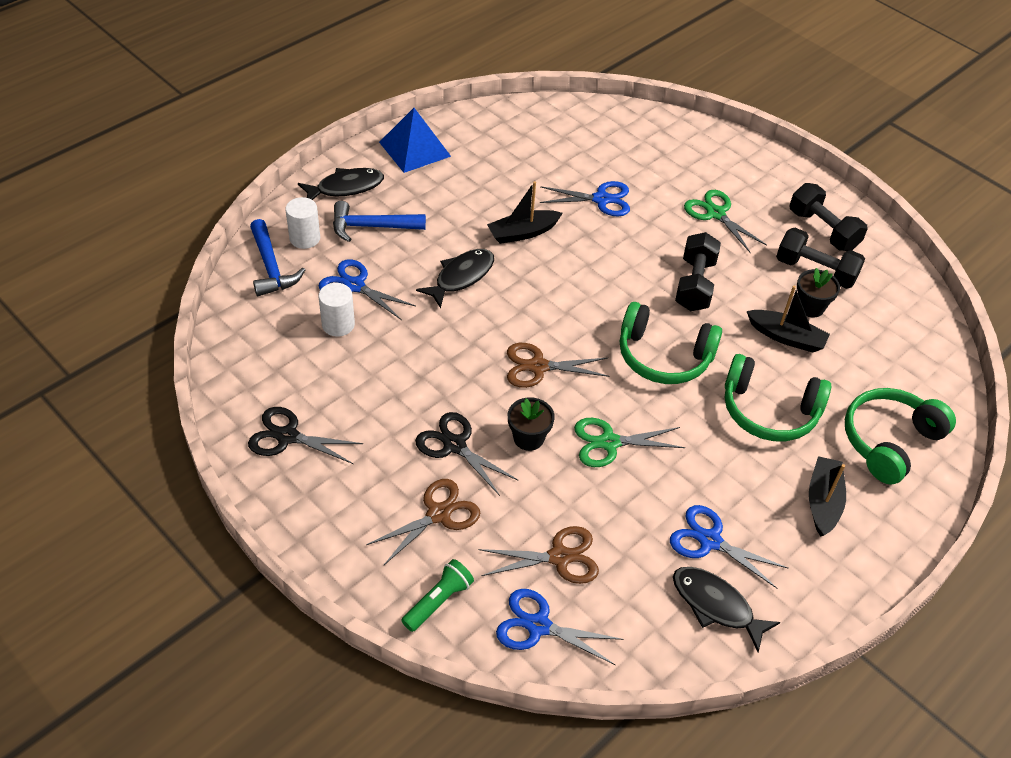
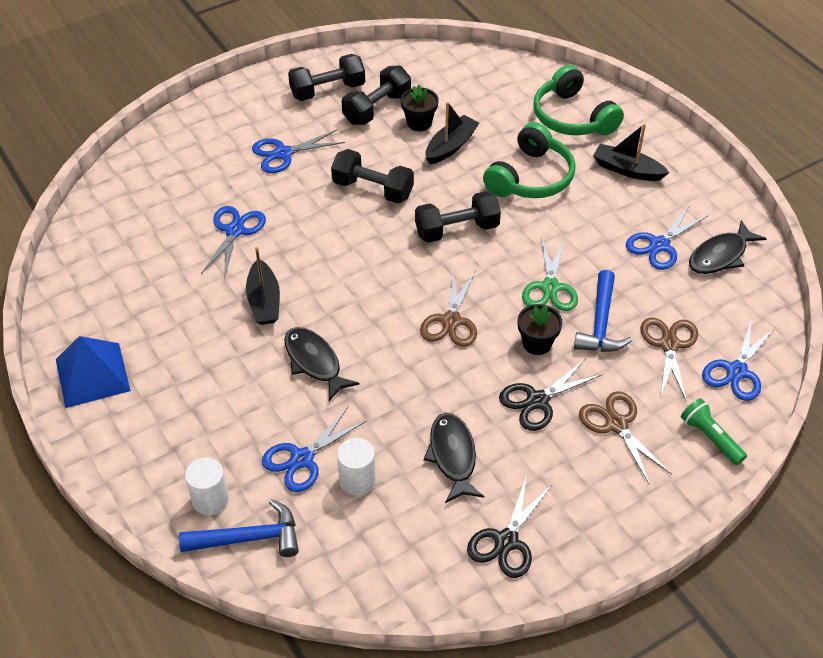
camera: 75 degrees left, 0 degrees up
(346, 187) = (135, 450): black fish -> black fish (453, 456)
(371, 227) = (212, 432): blue hammer -> blue hammer (601, 323)
(663, 357) = (457, 230): green headphones -> black dumbbell
(715, 213) = (283, 153): green scissors -> blue scissors

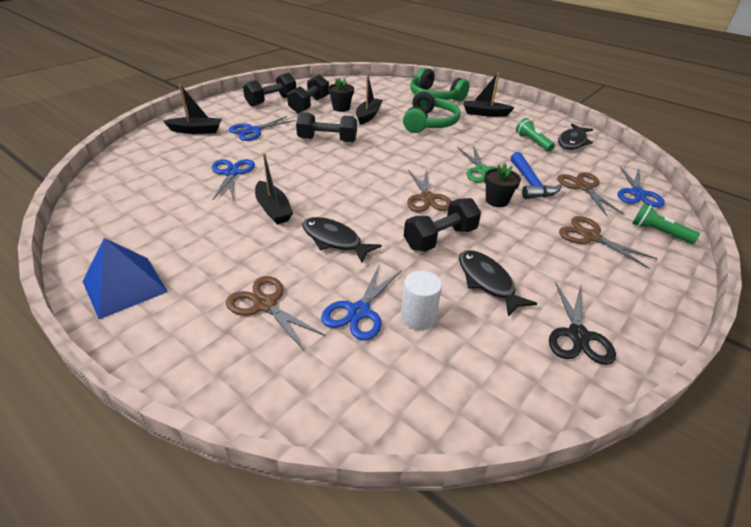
camera: 20 degrees left, 10 degrees down
(210, 500) = (282, 368): white cylinder -> none
(212, 141) = (196, 130): none -> black boat
(216, 428) = (265, 304): none -> brown scissors
(249, 538) = (339, 394): blue hammer -> none
(457, 230) = (398, 152): black dumbbell -> black dumbbell (440, 238)
(537, 401) = (523, 233): black scissors -> none
(659, 245) = (532, 142): blue scissors -> green flashlight

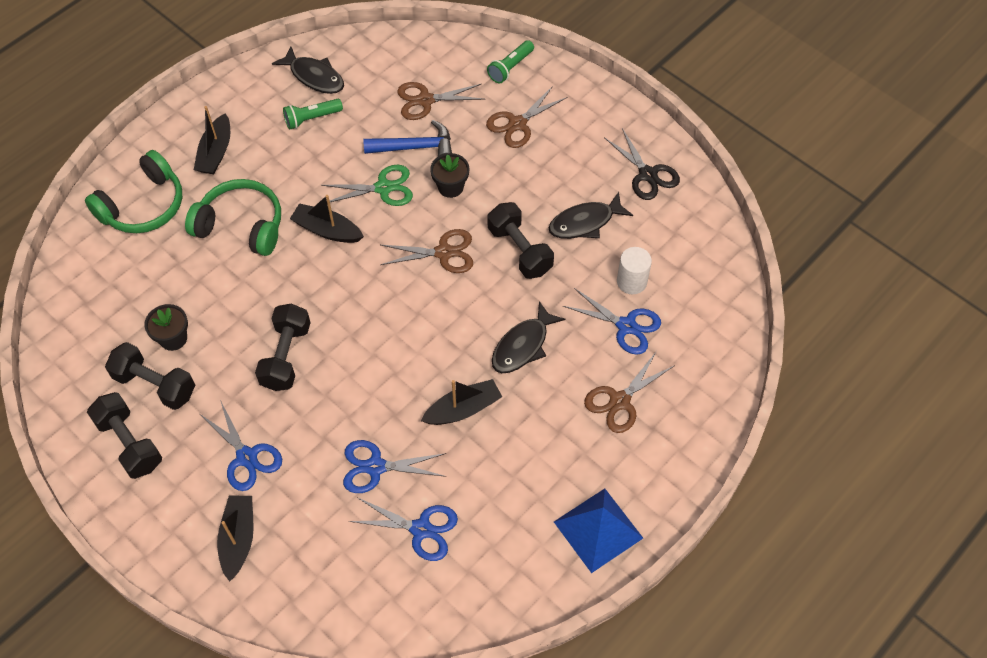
camera: 85 degrees left, 20 degrees up
(368, 115) = (207, 301): black boat -> black boat (327, 230)
(578, 336) = (648, 175): black scissors -> black scissors turned 45 degrees clockwise
(637, 194) = (440, 57): blue scissors -> blue scissors (421, 529)

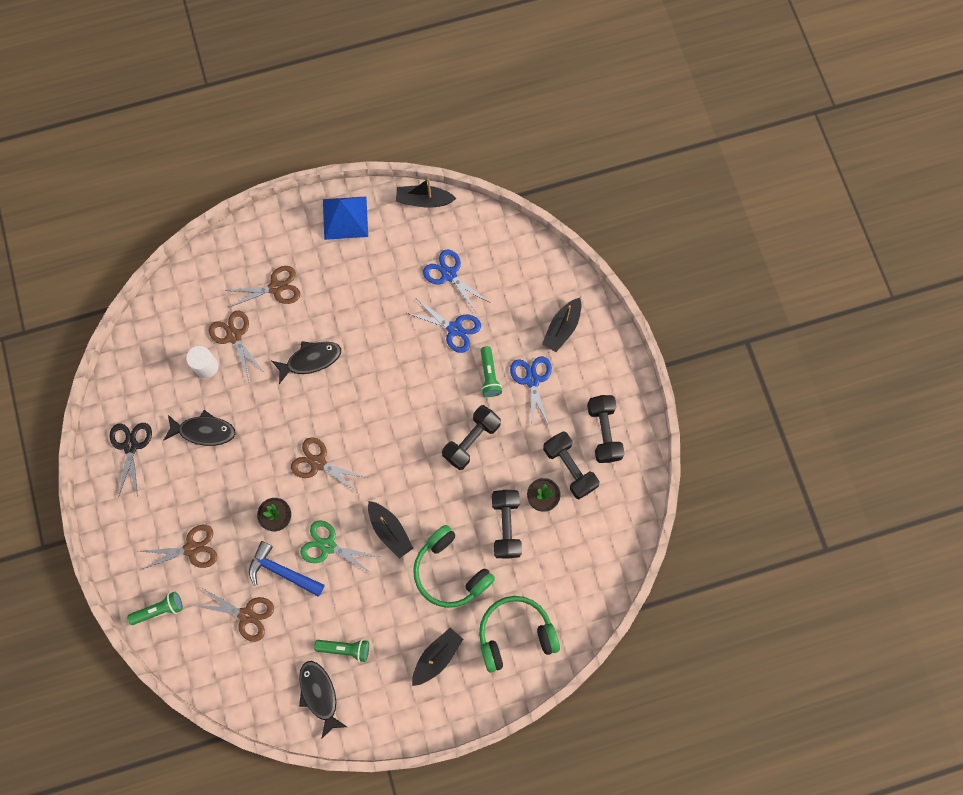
camera: 150 degrees left, 15 degrees up
(303, 435) = (489, 375): none -> green flashlight
(463, 409) = (377, 337): black boat -> black boat (424, 200)
(520, 250) = (264, 434): black dumbbell -> black dumbbell (506, 526)
(626, 326) = (234, 336): blue scissors -> brown scissors

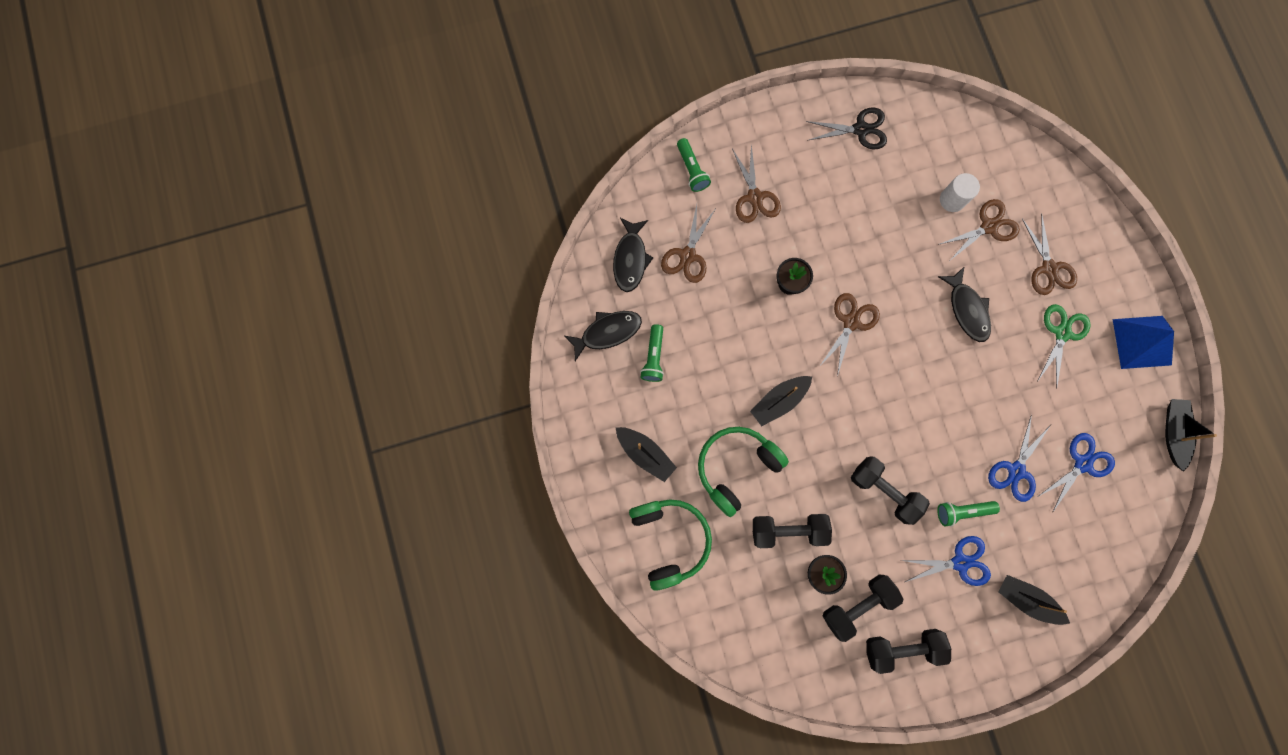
camera: 90 degrees right, 5 degrees up
(204, 431) = (880, 201): black fish -> black fish (630, 259)
(282, 571) = (733, 289): blue hammer -> none
(328, 546) = (761, 335): green scissors -> green scissors (1062, 333)

